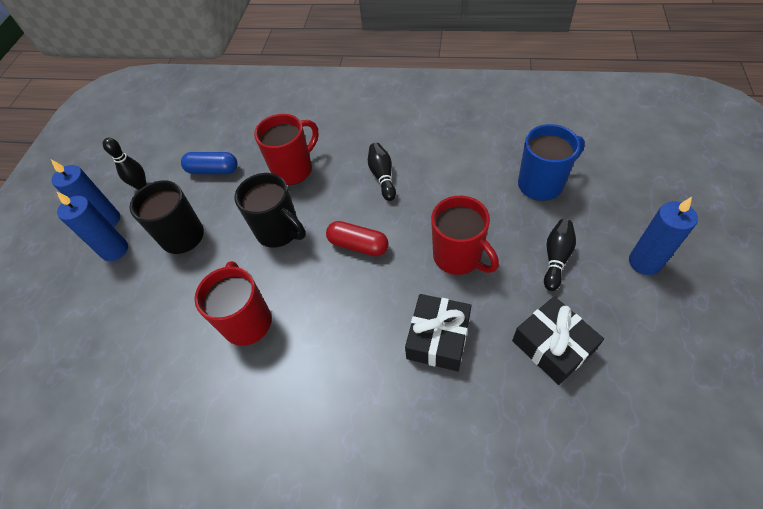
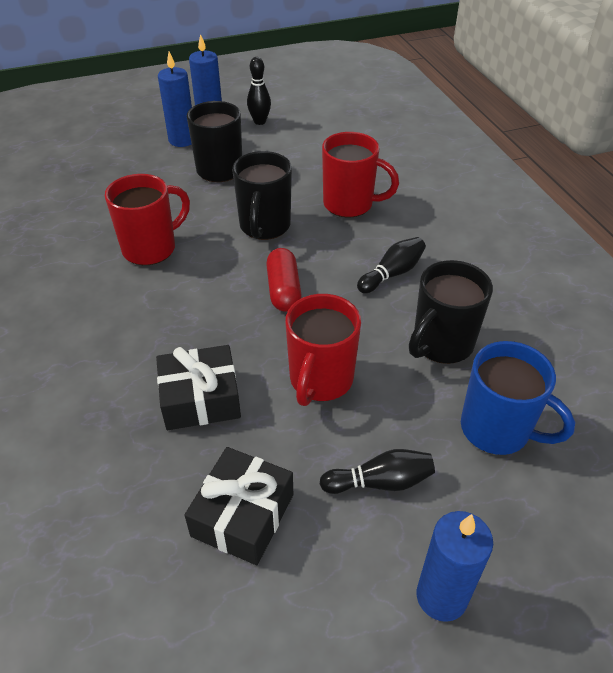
camera: 55 degrees right, 10 degrees down
(213, 170) = (308, 154): blue capsule -> none
(461, 179) = (441, 344): none -> black mug

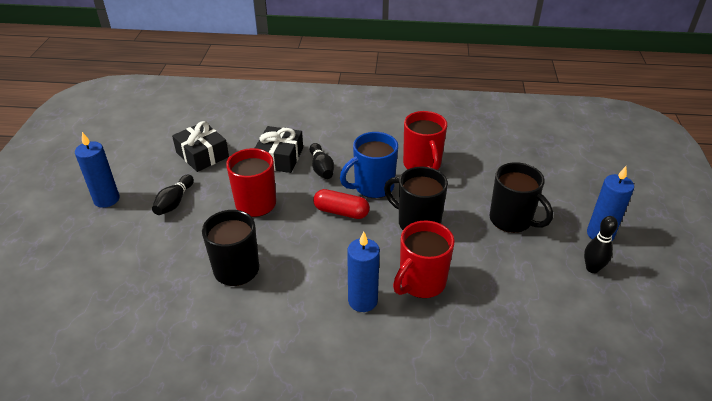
camera: 115 degrees right, 5 degrees down
(182, 140) = (569, 209): blue candle -> blue candle (362, 301)
(392, 273) = (319, 273): black bowling pin -> black bowling pin (321, 168)
(497, 430) = (157, 262): blue mug -> blue mug (372, 187)

